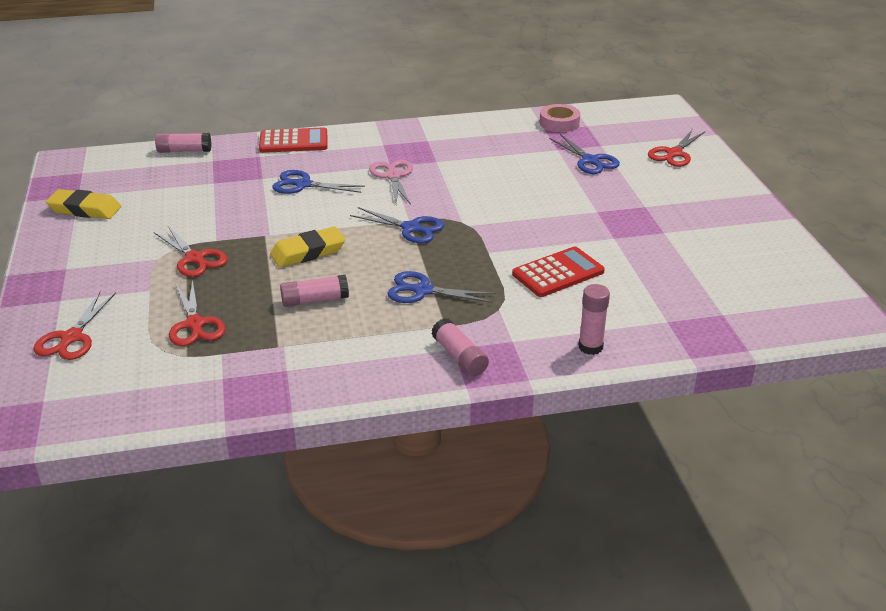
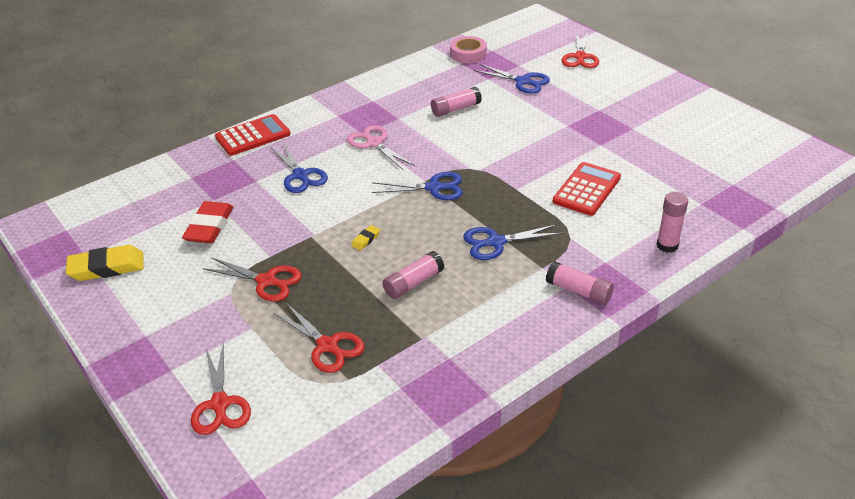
camera: 25 degrees left, 5 degrees up
(184, 151) = (154, 175): pink glue stick -> pink glue stick (455, 109)
(190, 203) = (209, 227): none -> red eraser
(303, 184) = (300, 176): blue scissors -> blue scissors turned 105 degrees counterclockwise
(308, 252) = (365, 240): yellow eraser -> yellow eraser, size x0.46

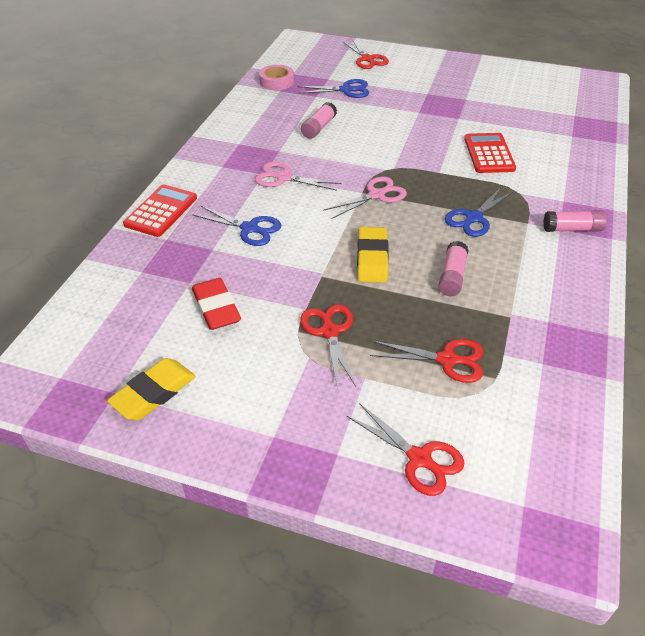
camera: 35 degrees left, 5 degrees up
(267, 281) = (330, 331): red scissors -> red scissors turned 90 degrees counterclockwise
(365, 240) = (372, 259): yellow eraser -> yellow eraser, size x2.18
(434, 188) = (377, 195): blue scissors -> pink scissors
(667, 245) = (587, 172): pink glue stick -> none

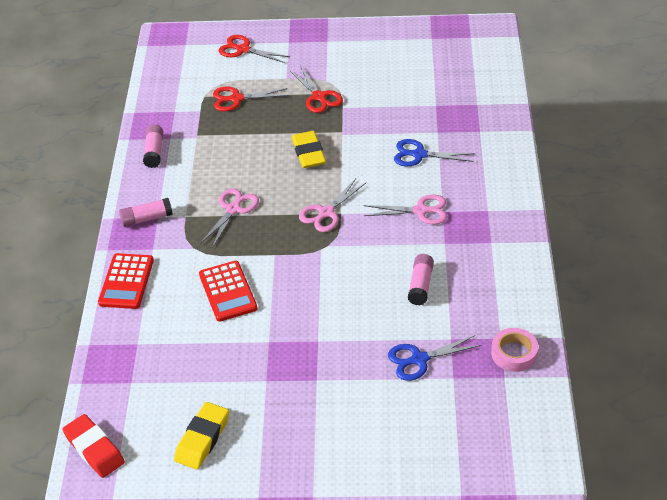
camera: 165 degrees right, 0 degrees up
(154, 393) = (408, 43): yellow eraser -> yellow eraser (202, 439)
(161, 211) = (504, 152): red calculator -> red calculator (126, 282)
(216, 308) = (404, 93): red eraser -> red eraser (94, 449)
(367, 59) = (419, 437): red scissors -> none
(452, 276) = (243, 154): pink glue stick -> pink glue stick (154, 152)
(473, 218) = (233, 209): blue scissors -> pink scissors

